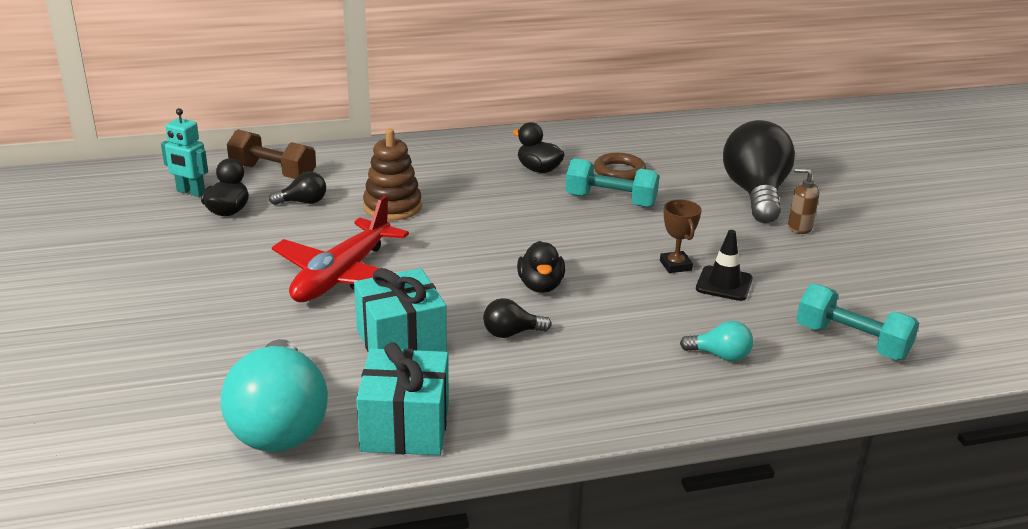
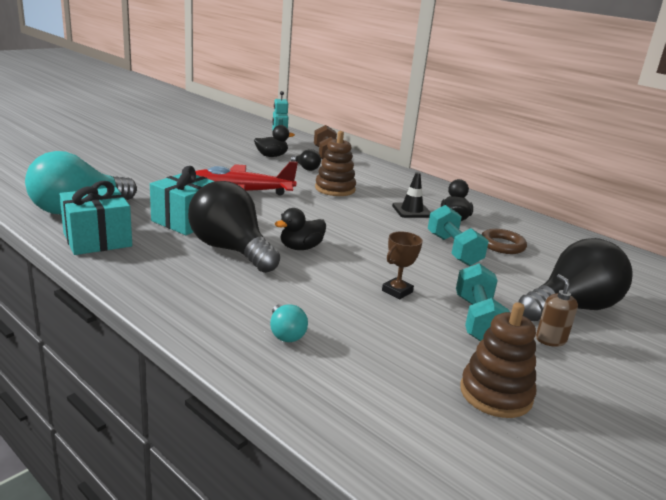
camera: 55 degrees right, 5 degrees down
(511, 333) = (230, 249): black light bulb -> black light bulb, size x2.25
(724, 284) = (398, 317): black traffic cone -> black traffic cone (411, 211)
(851, 341) = (385, 402): turquoise dumbbell -> turquoise dumbbell (477, 320)
(863, 286) = (495, 394): none -> brown stacking toy

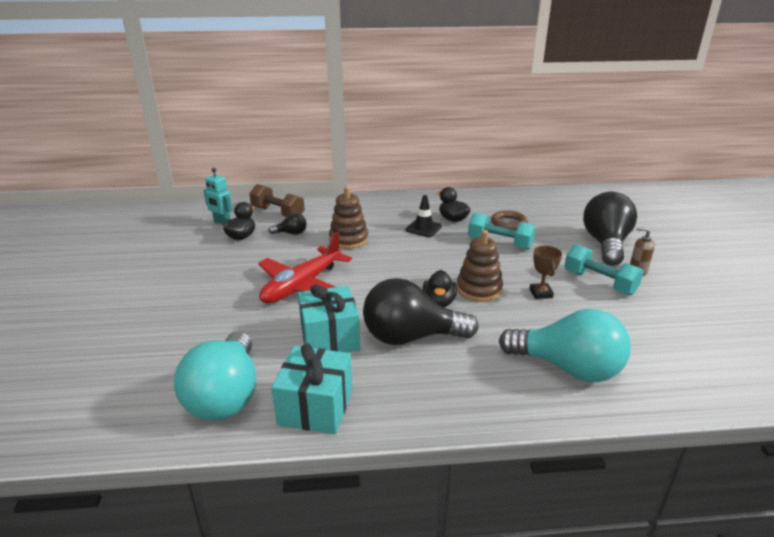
camera: 45 degrees left, 5 degrees up
(285, 334) = (568, 368): turquoise light bulb -> turquoise light bulb, size x2.25
(495, 394) = (686, 319): brown stacking toy -> brown stacking toy (479, 289)

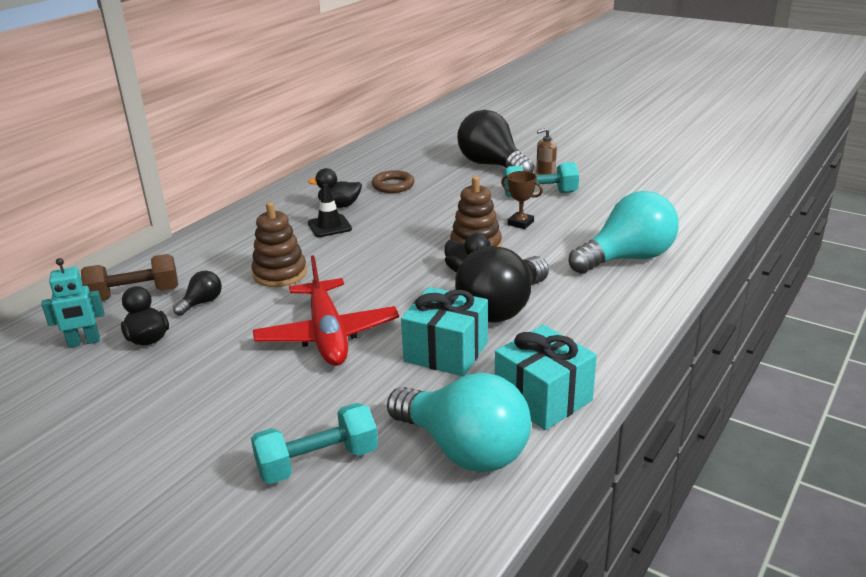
camera: 50 degrees left, 0 degrees up
(499, 243) = (419, 204): turquoise dumbbell -> turquoise dumbbell (318, 462)

